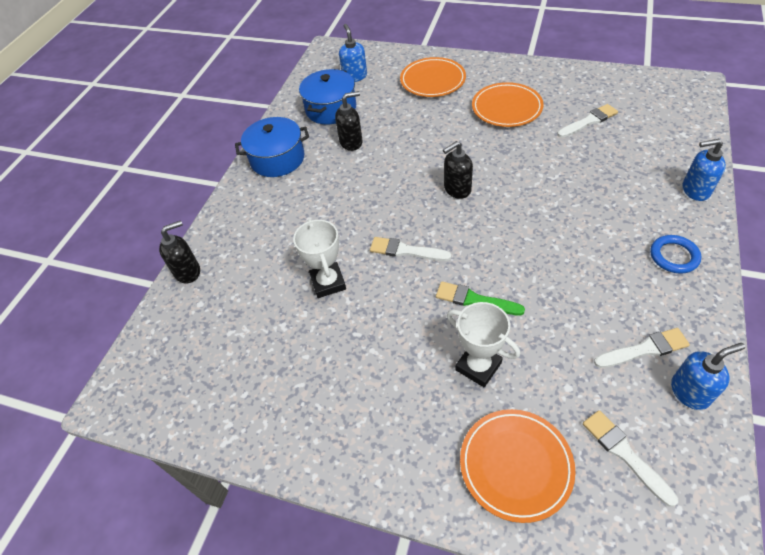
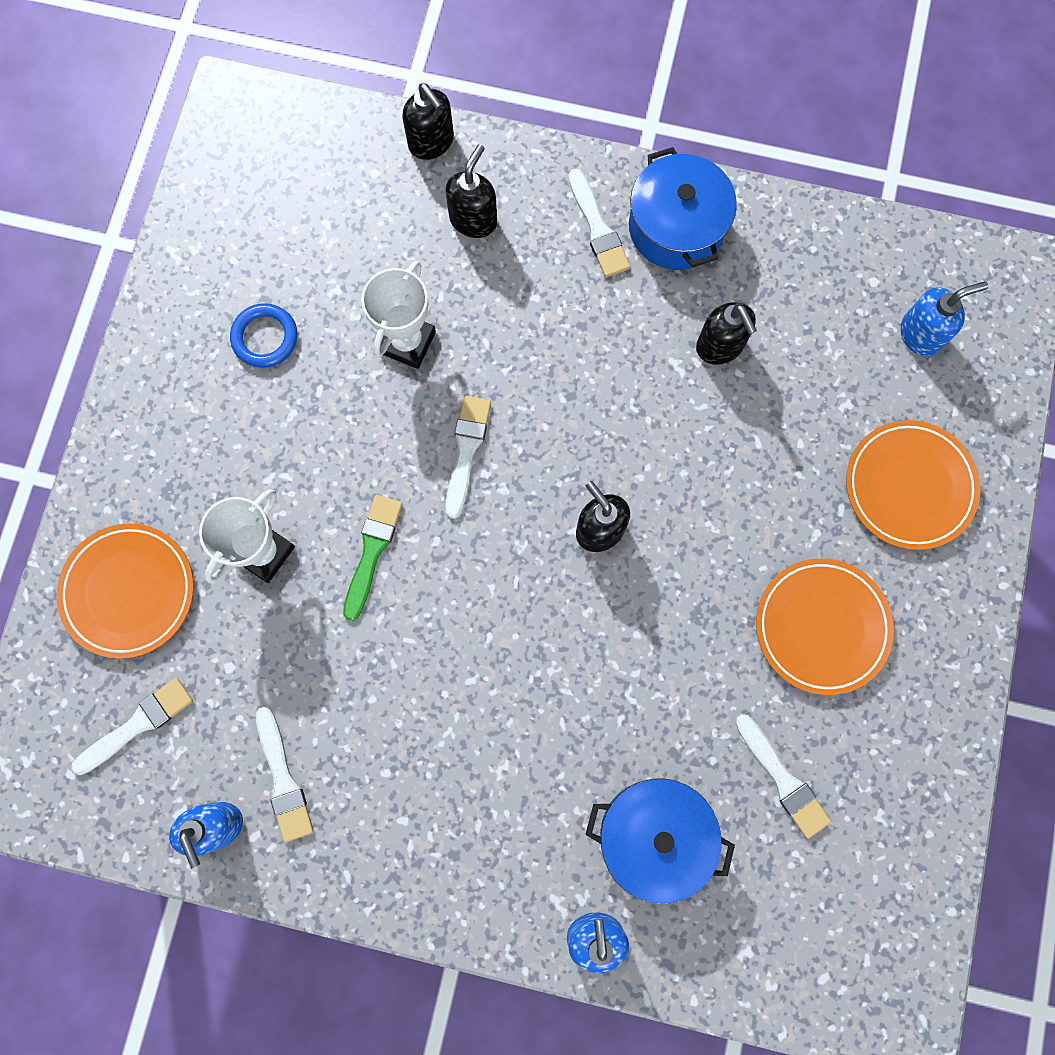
camera: 80 degrees right, 25 degrees up
(249, 249) = (473, 220): none -> black soap dispenser
(270, 191) = (598, 229): none -> white brush
(328, 282) = (407, 342): white trophy -> white trophy turned 45 degrees counterclockwise
(331, 109) = (816, 300): blue pot -> blue pot (654, 835)
(674, 256) = (448, 861): blue ring -> blue ring (265, 337)

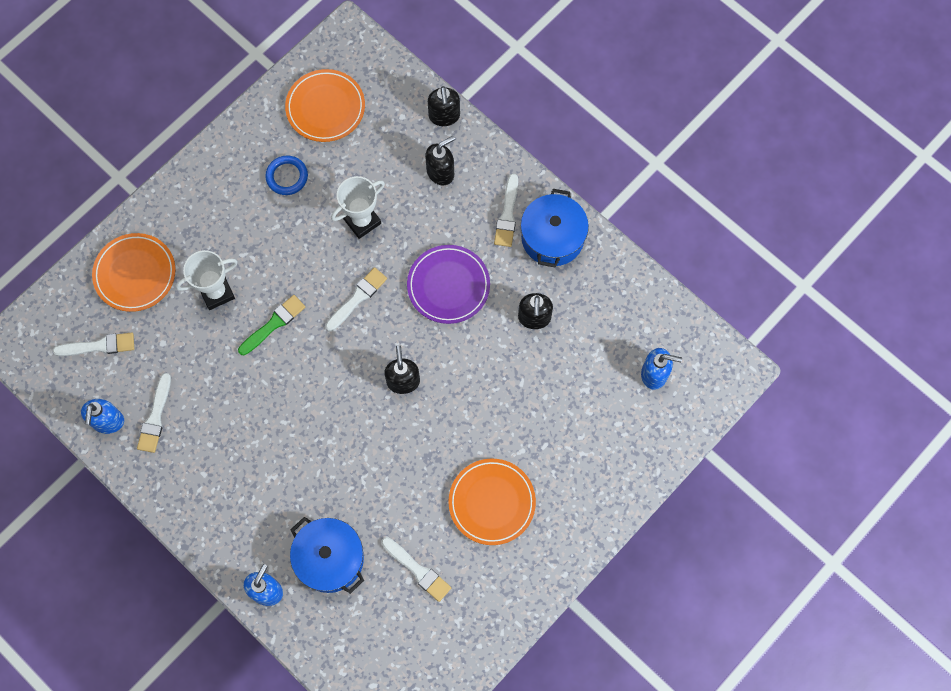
camera: 30 degrees right, 5 degrees down
(579, 366) = (448, 286): none -> purple plate
(783, 779) = (418, 570): white brush -> white brush turned 45 degrees counterclockwise
(909, 486) = (591, 454): orange plate -> orange plate (325, 108)

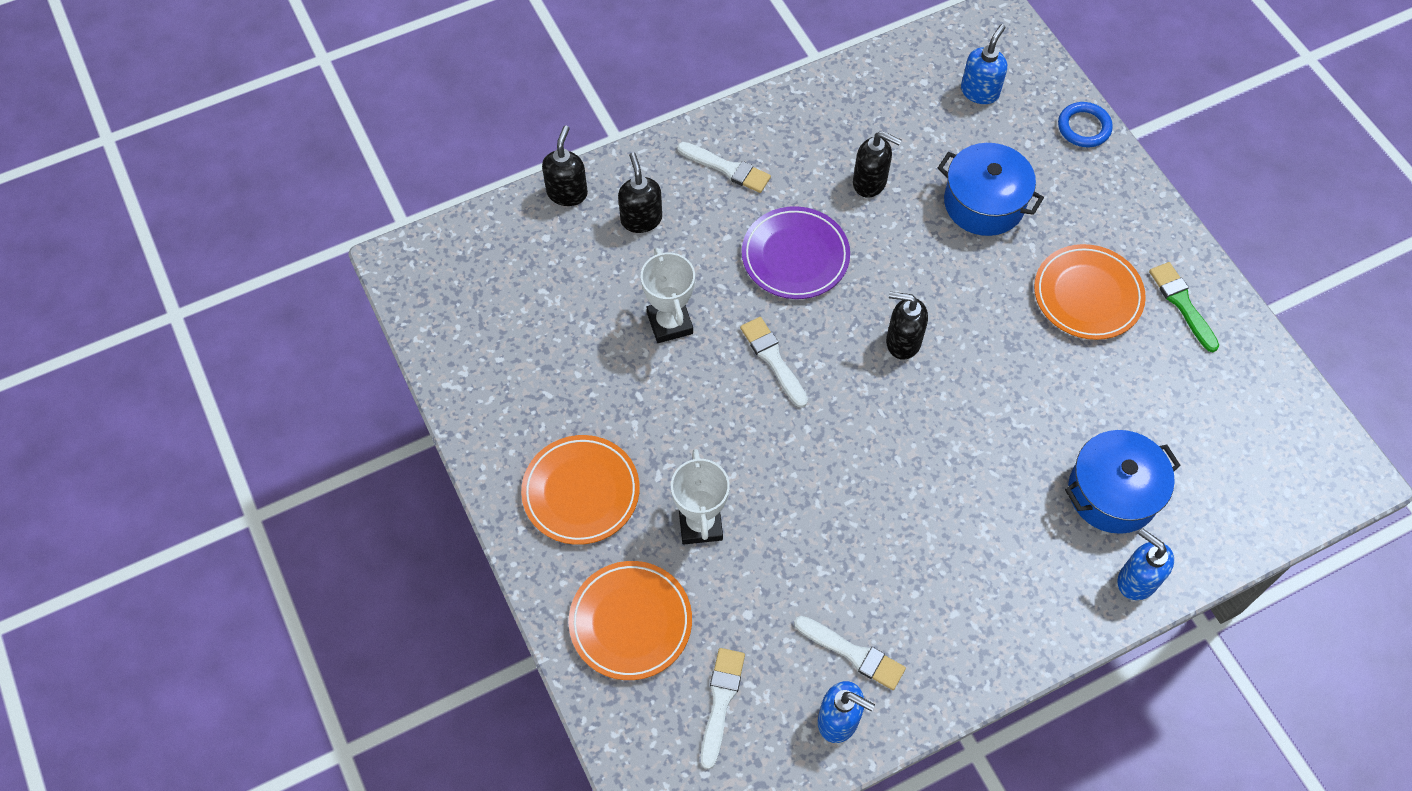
camera: 70 degrees left, 10 degrees down
(274, 324) = (772, 466): green brush -> green brush (1182, 304)
(287, 176) = (569, 391): blue ring -> blue ring (1084, 127)
(325, 108) = (492, 318): orange plate -> orange plate (581, 492)
(418, 570) = (1152, 398): white brush -> none
(444, 116) = (567, 193): black soap dispenser -> black soap dispenser turned 90 degrees counterclockwise
(552, 237) = (775, 133): blue pot -> blue pot (984, 203)

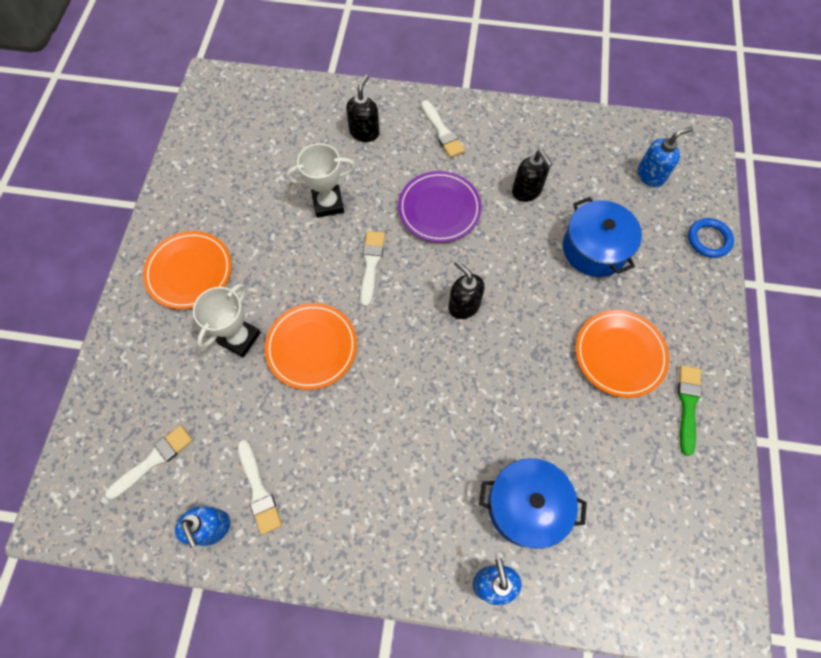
camera: 35 degrees right, 5 degrees up
(567, 193) = (335, 93): black soap dispenser -> none
(630, 622) = (147, 371): orange plate -> orange plate (312, 347)
(670, 323) = (328, 204): white trophy -> white trophy turned 60 degrees clockwise

